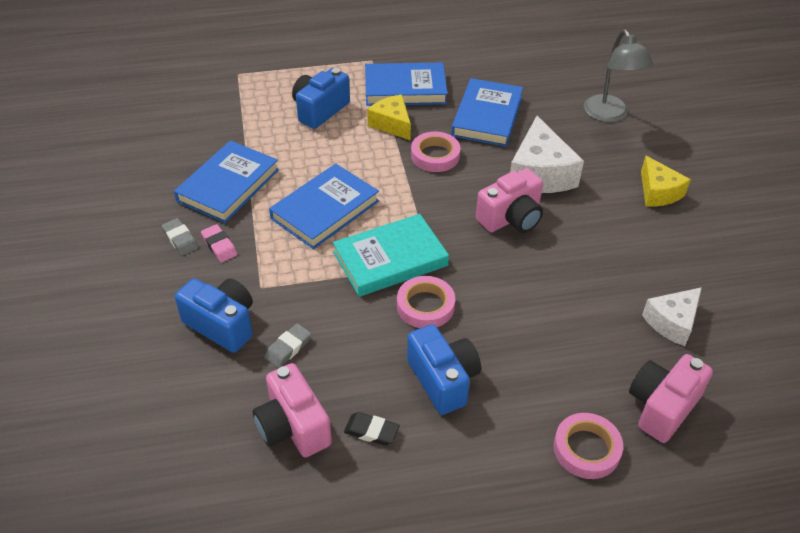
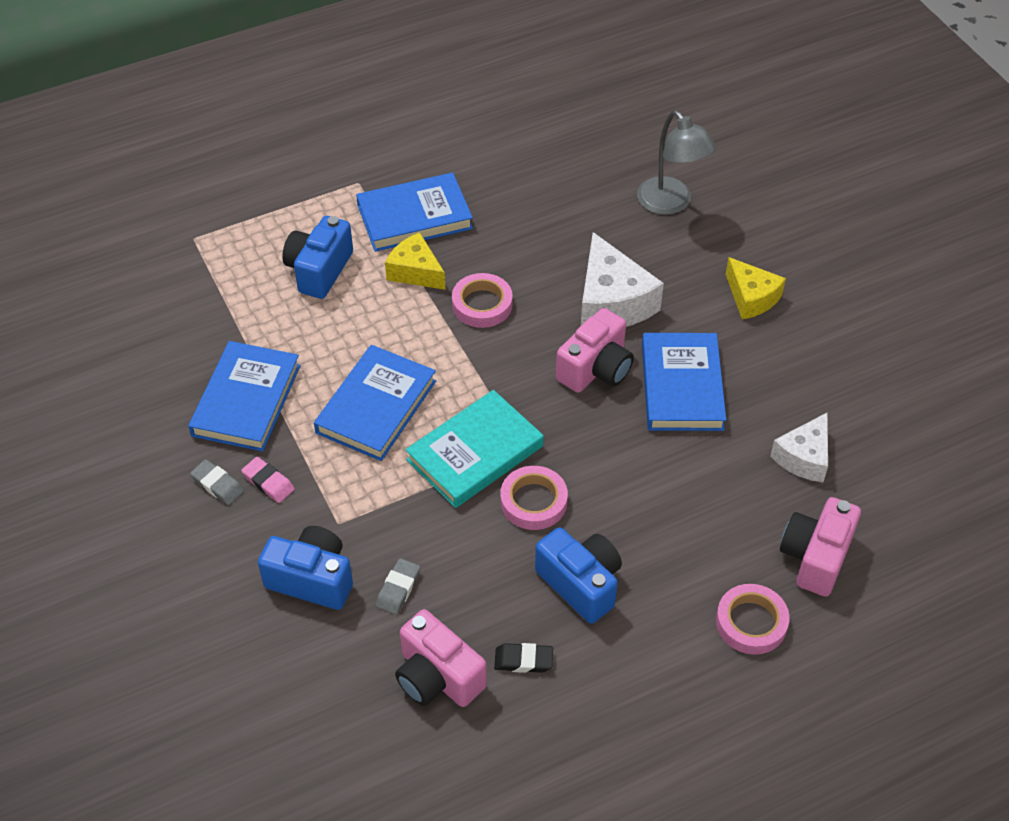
camera: 15 degrees left, 5 degrees up
(487, 116) = (527, 236): blue book -> blue book (681, 386)

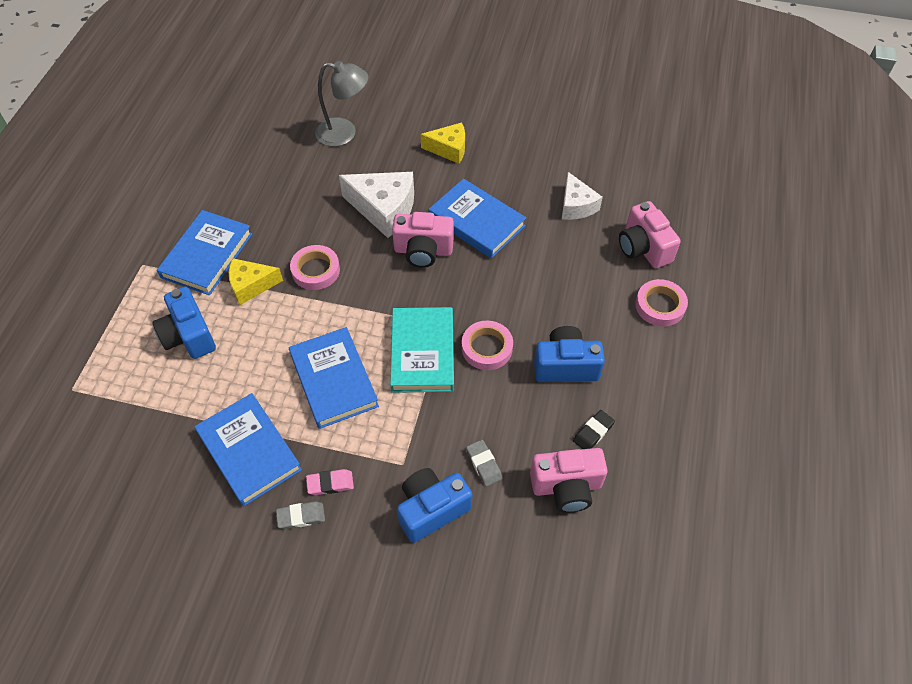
camera: 50 degrees left, 5 degrees up
(596, 369) = (423, 251): pink camera -> pink camera turned 105 degrees clockwise

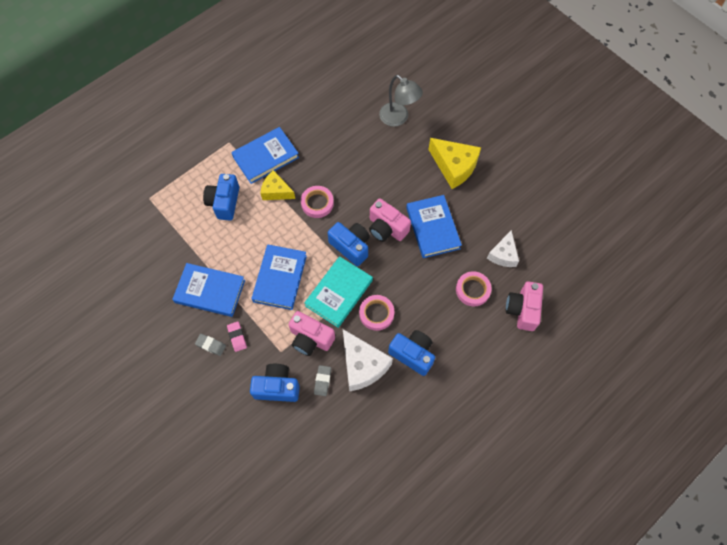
camera: 35 degrees right, 10 degrees up
(249, 451) = (210, 291): blue book -> blue book turned 75 degrees counterclockwise
(330, 483) = (237, 337): pink eraser -> pink eraser turned 45 degrees clockwise
(384, 209) = (384, 186): white cheese -> white cheese (362, 365)
(396, 294) = (351, 246): none -> blue camera
(449, 149) = (454, 167): yellow cheese -> yellow cheese, size x1.57
(566, 487) = (356, 425): pink camera -> pink camera (310, 338)
(593, 432) = (396, 404): black eraser -> none
(660, 306) = (500, 354): pink tape -> pink tape (472, 290)

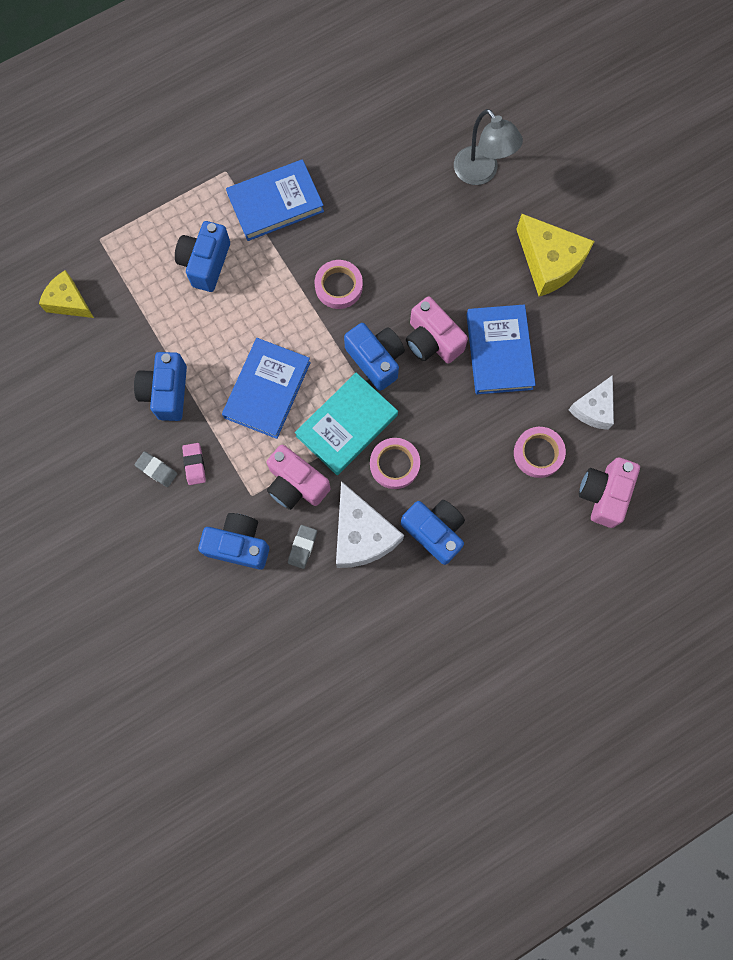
camera: 10 degrees right, 10 degrees up
(210, 291) = (166, 392): blue book -> blue camera
(276, 191) = (282, 258): yellow cheese -> yellow cheese (69, 302)

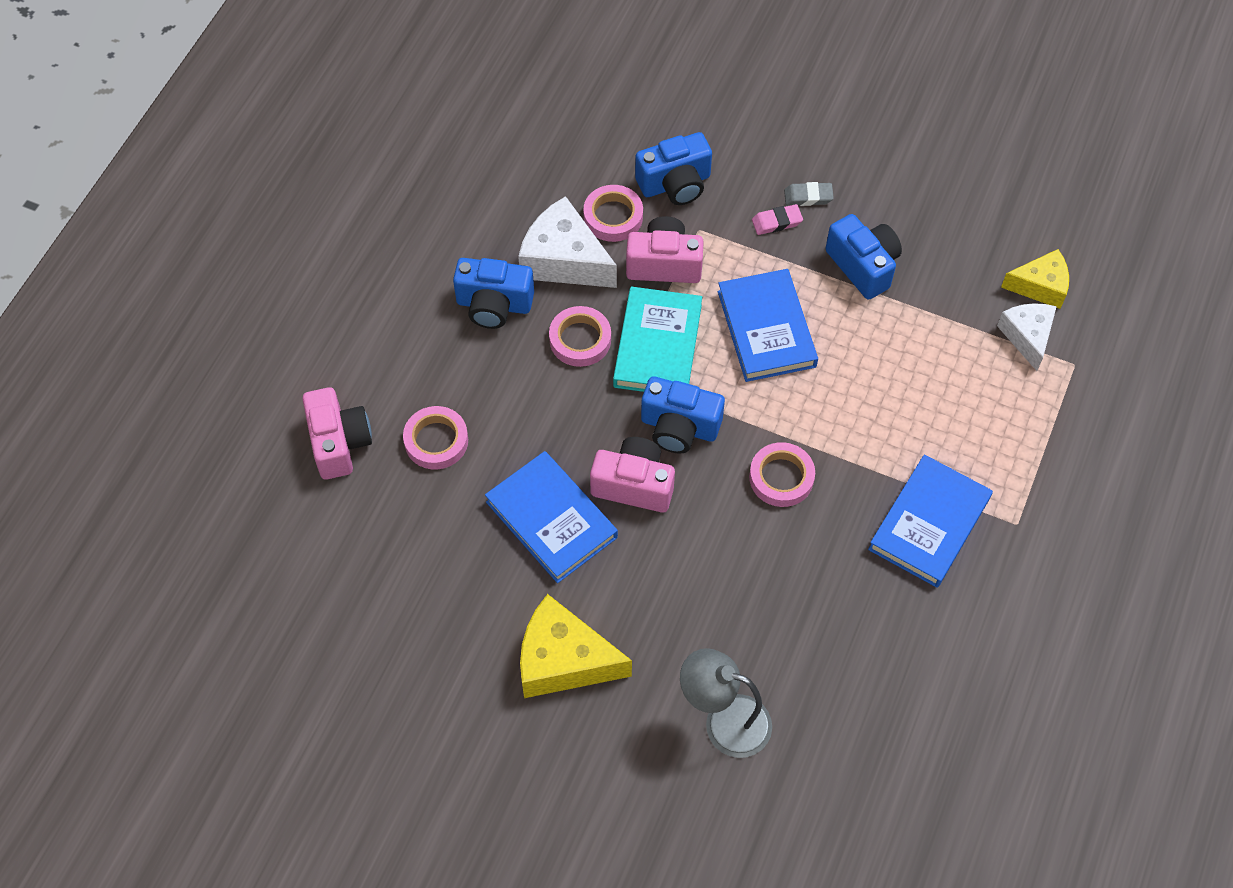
camera: 145 degrees right, 15 degrees down
(194, 464) = (777, 222): pink eraser -> pink eraser turned 60 degrees counterclockwise
(205, 263) = (942, 410): blue camera -> none
(302, 547) = (613, 217): grey eraser -> pink tape
(593, 408) = (404, 524): white cheese -> white cheese (1027, 336)

